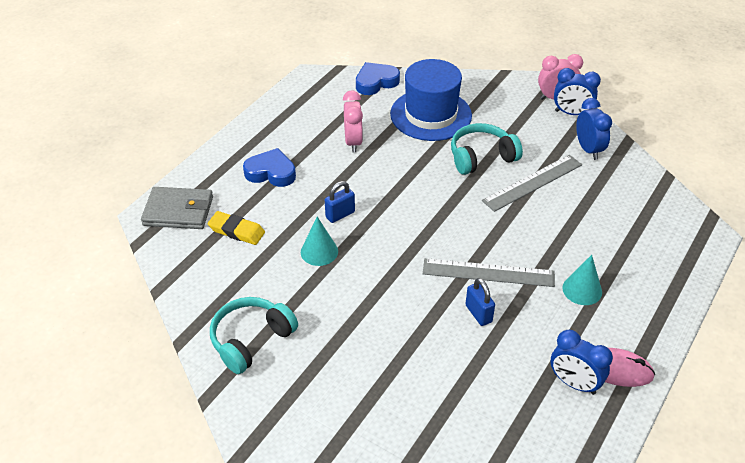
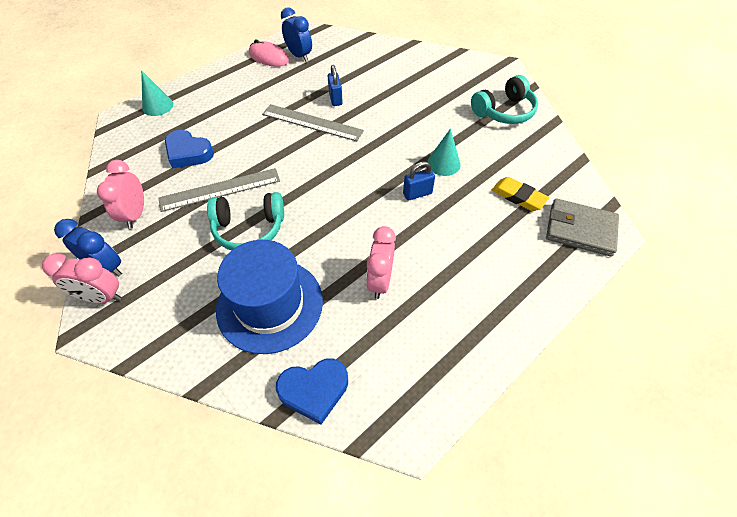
camera: 165 degrees left, 10 degrees up
(271, 172) = (482, 258): blue heart -> blue heart (188, 153)
(582, 290) = (252, 100): turquoise cone -> turquoise cone (157, 106)
(588, 149) = (135, 214): blue clock -> pink clock

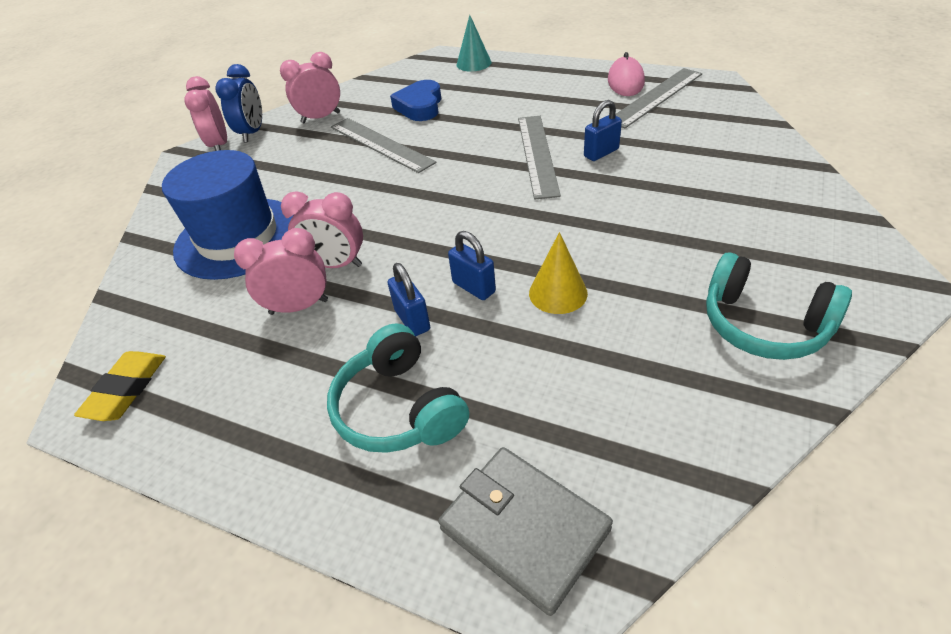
camera: 70 degrees right, 10 degrees down
(249, 229) = (335, 183): turquoise headphones -> turquoise headphones (399, 408)
(299, 56) = (655, 97): blue clock -> grey ruler
(314, 390) = (134, 311): blue heart -> none
(349, 252) = (335, 265): none -> pink clock
(428, 228) = (412, 320): none -> blue padlock
(443, 163) = (558, 293): turquoise cone -> yellow cone
(518, 197) = (549, 407): yellow eraser -> yellow eraser (126, 389)
(580, 230) = (524, 529): grey wallet -> grey wallet turned 45 degrees counterclockwise

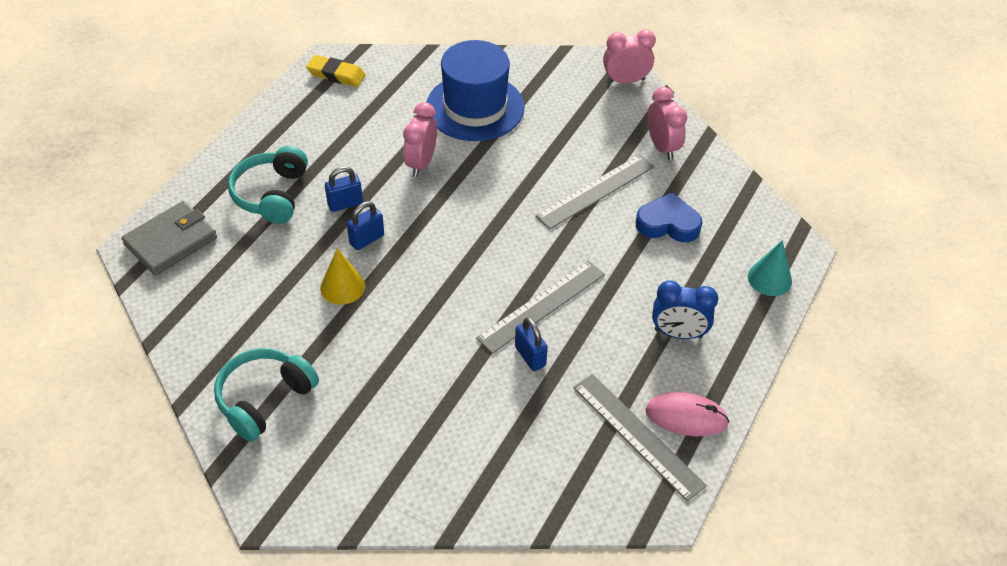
camera: 90 degrees right, 5 degrees up
(252, 133) = (643, 101): blue clock -> blue clock (678, 333)
(299, 307) = (381, 145): pink clock -> none
(399, 408) = (271, 194): turquoise headphones -> turquoise headphones turned 60 degrees counterclockwise
(537, 154) = (542, 306): grey ruler -> grey ruler turned 45 degrees counterclockwise

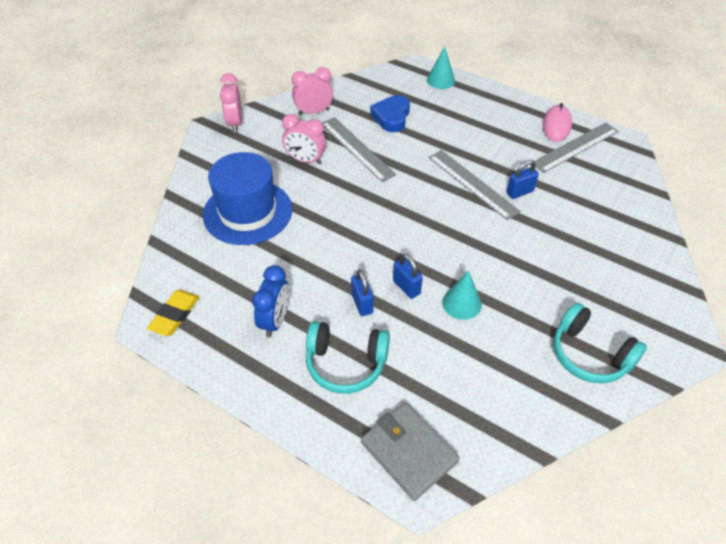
camera: 85 degrees left, 0 degrees up
(342, 287) = (461, 303): yellow cone -> turquoise cone
(421, 163) = (314, 249): pink clock -> pink clock (305, 160)
(678, 333) = (490, 122): blue clock -> blue clock (275, 321)

